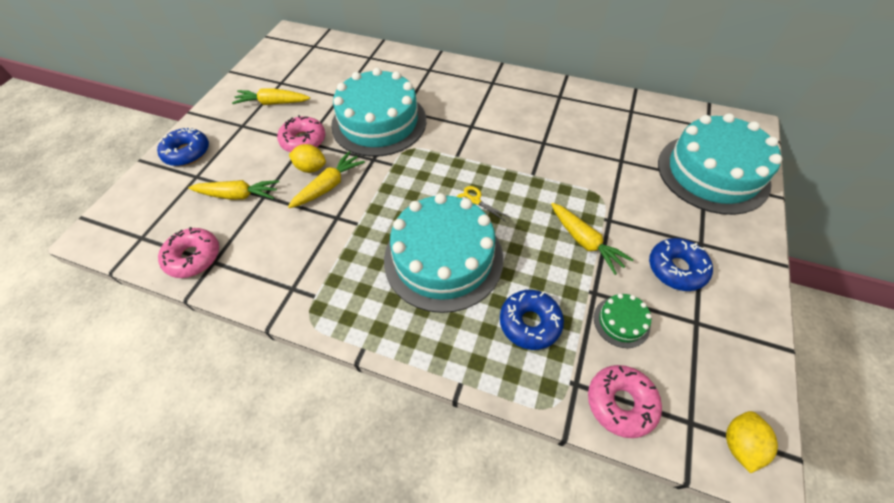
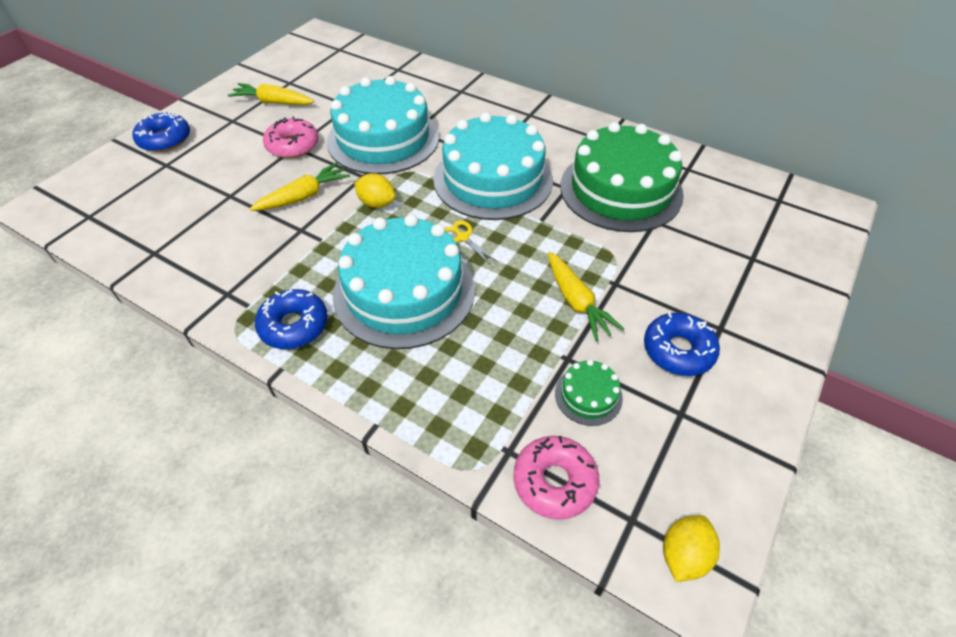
camera: 10 degrees right, 5 degrees down
(193, 257) = (135, 245): pink donut -> none
(238, 195) = (203, 190): yellow carrot -> none
(311, 168) = (291, 175): yellow lemon -> yellow lemon (377, 203)
(530, 323) = (478, 377): blue donut -> blue donut (294, 325)
(586, 137) = (621, 190): none -> green cake
(712, 173) = (765, 252): turquoise cake -> turquoise cake (493, 179)

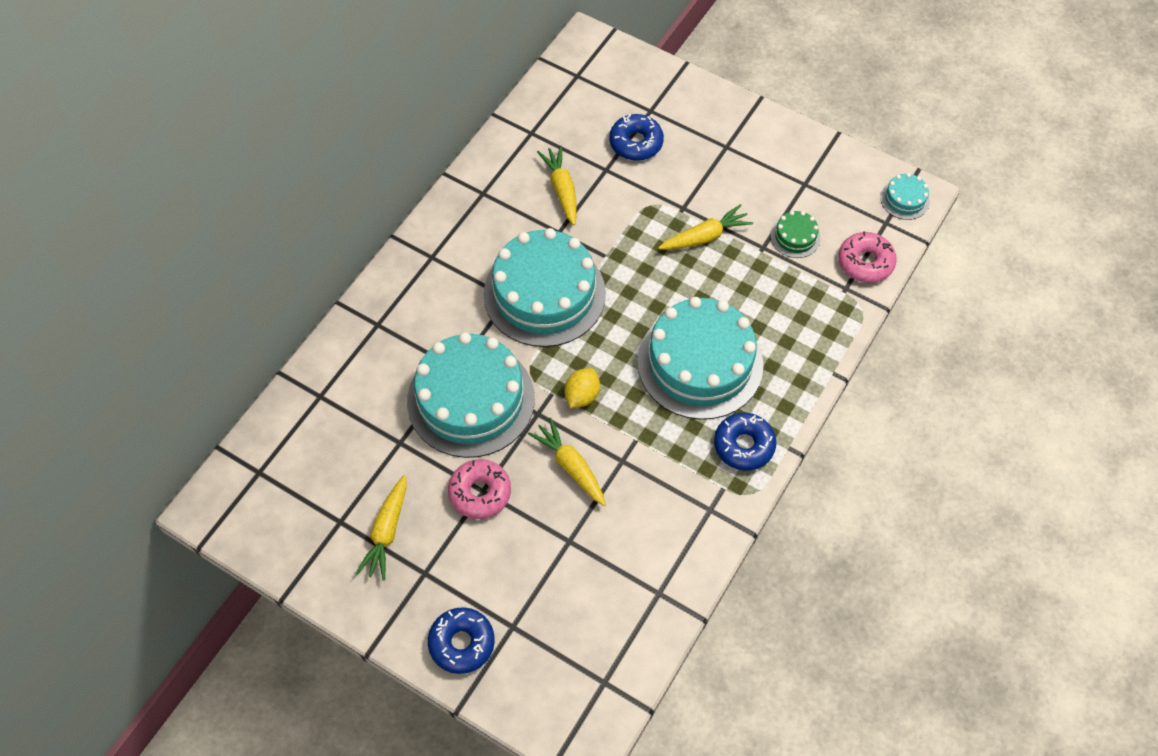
camera: 90 degrees left, 10 degrees up
(462, 237) = (630, 319): yellow scissors -> none
(621, 190) = (562, 189): green cake -> yellow carrot
(678, 350) = (750, 176): blue donut -> blue donut (636, 143)
(683, 555) = (904, 199): yellow lemon -> turquoise cake

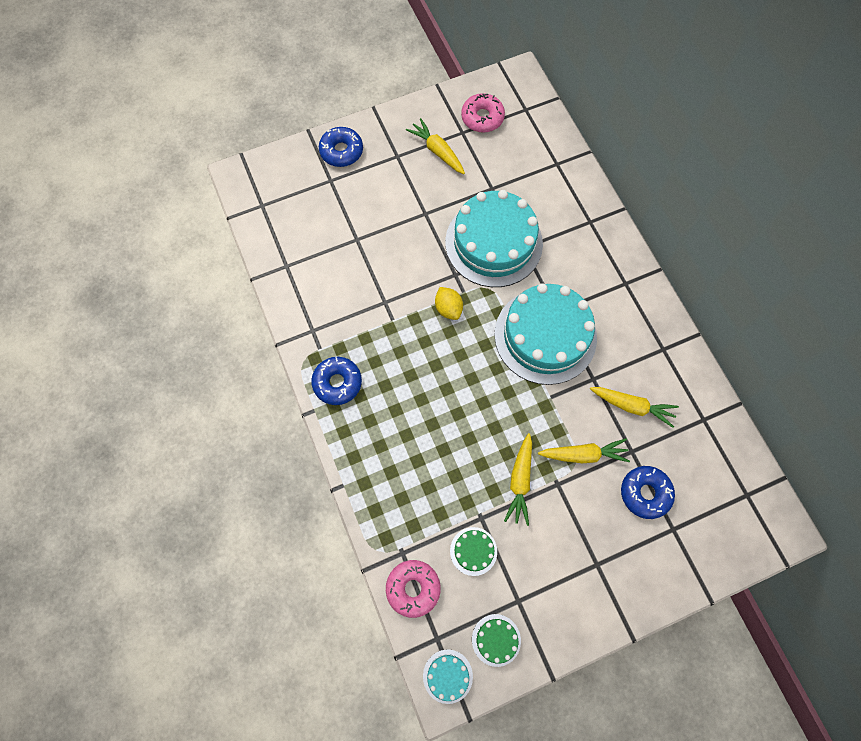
camera: 125 degrees right, 10 degrees up
(480, 493) = (425, 211): pink donut -> pink donut (482, 118)
(570, 466) = (404, 270): yellow carrot -> yellow carrot (583, 454)
(700, 363) = (417, 399): turquoise cake -> none
(848, 182) = (496, 640): none -> green cake

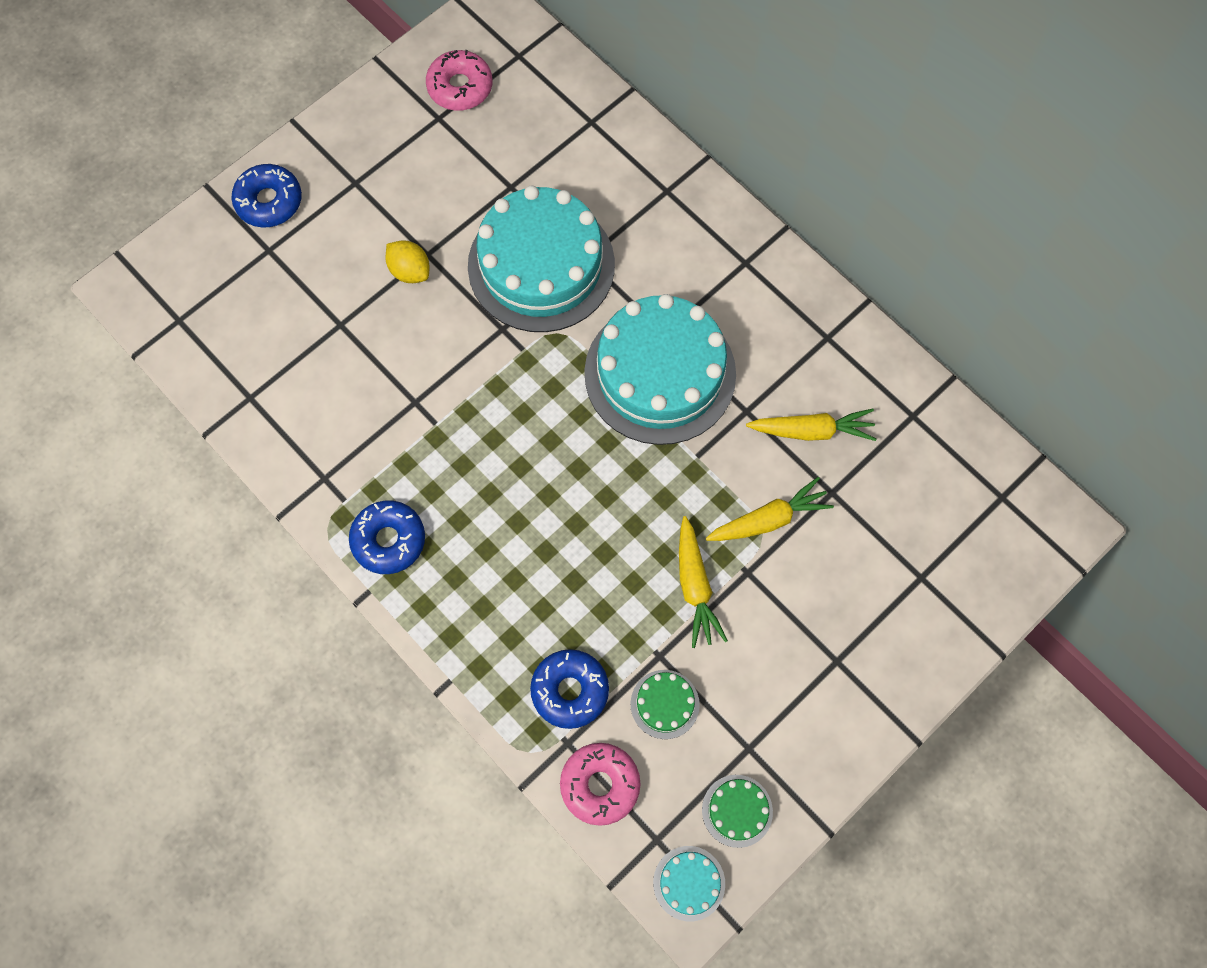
camera: 20 degrees left, 0 degrees up
(437, 151) = (412, 157): yellow carrot -> none
(448, 308) = (510, 380): yellow lemon -> yellow lemon (410, 271)
(645, 493) = (868, 542): blue donut -> blue donut (570, 690)

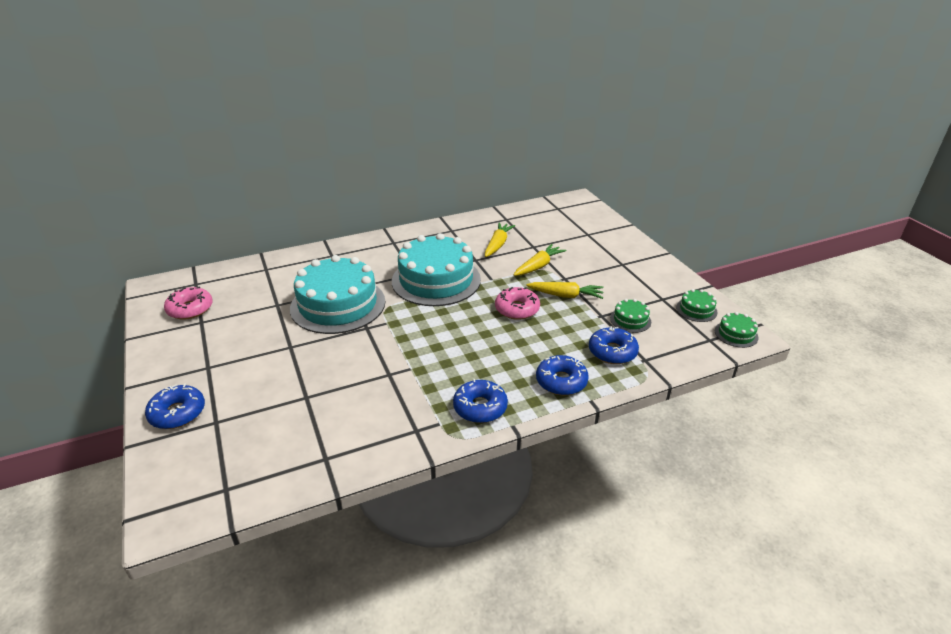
camera: 70 degrees left, 35 degrees down
(410, 271) = (295, 356): yellow lemon -> none
(476, 631) = (561, 381): none -> blue donut
(600, 784) = (673, 353): pink donut -> pink donut (517, 309)
(689, 883) = (736, 334): turquoise cake -> green cake
(768, 519) = (538, 266): yellow carrot -> yellow carrot turned 45 degrees clockwise

